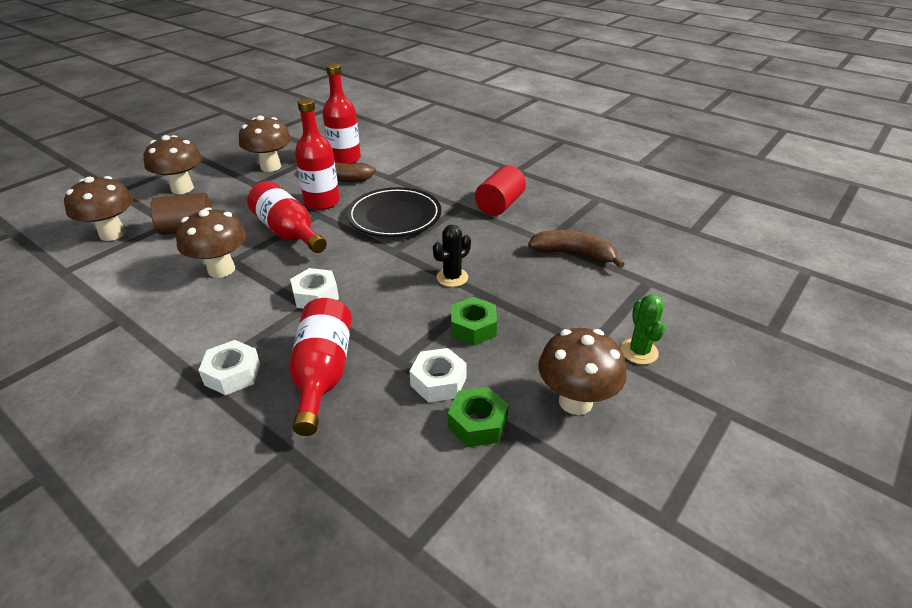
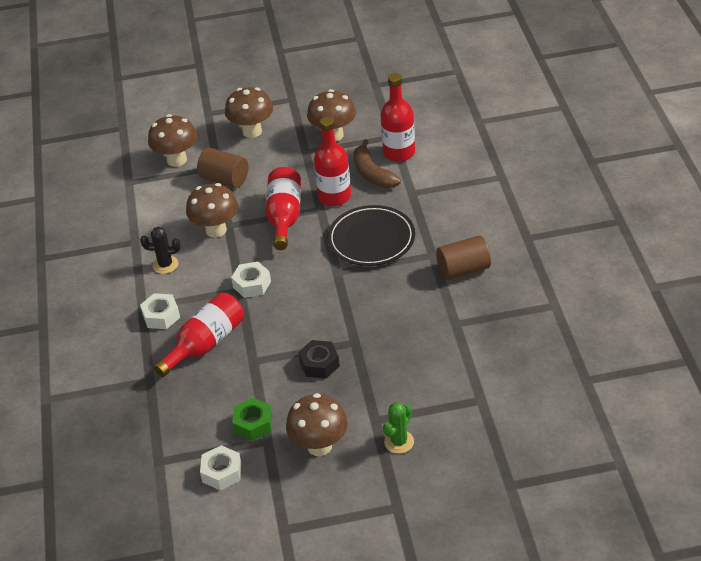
camera: 45 degrees right, 5 degrees up
(438, 382) = (260, 387): white nut -> white nut (222, 472)
(452, 277) = (350, 318): black cactus -> black cactus (165, 265)
(473, 327) = (319, 364): green nut -> black nut
(499, 205) = (463, 269): red cylinder -> brown cylinder
(573, 254) = (458, 347): brown banana -> none

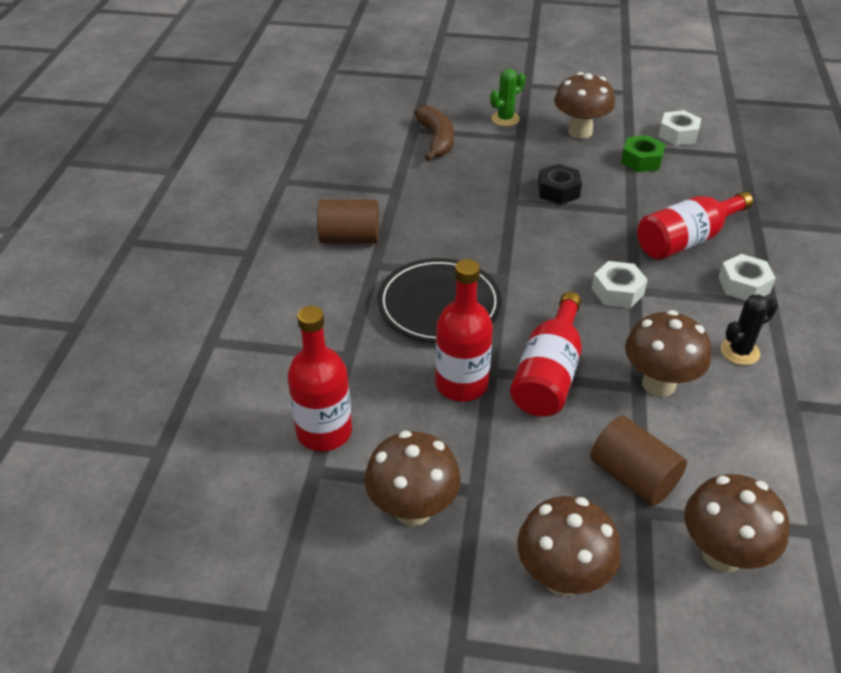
camera: 165 degrees left, 0 degrees up
(165, 265) = (739, 351): black cactus -> black cactus turned 45 degrees counterclockwise
(372, 174) = (386, 406): brown banana -> brown banana (436, 140)

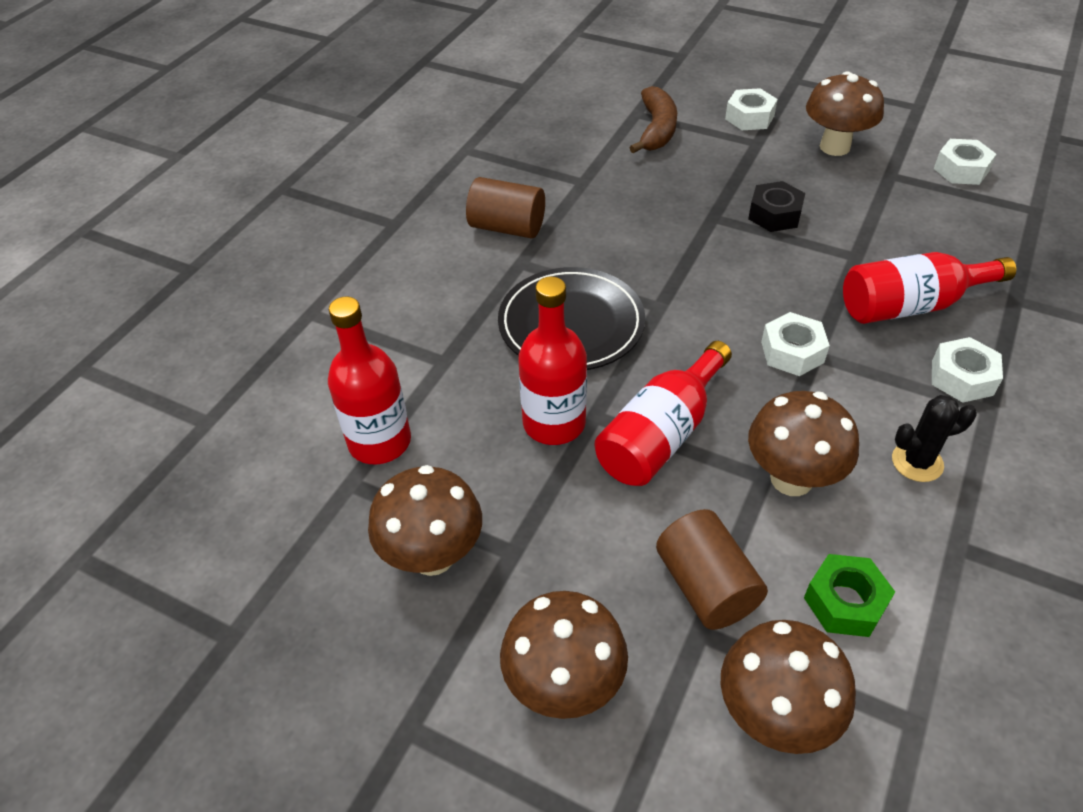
camera: 20 degrees right, 5 degrees up
(505, 119) = (749, 117): green cactus -> white nut
(641, 160) = (897, 195): green nut -> green nut (845, 602)

